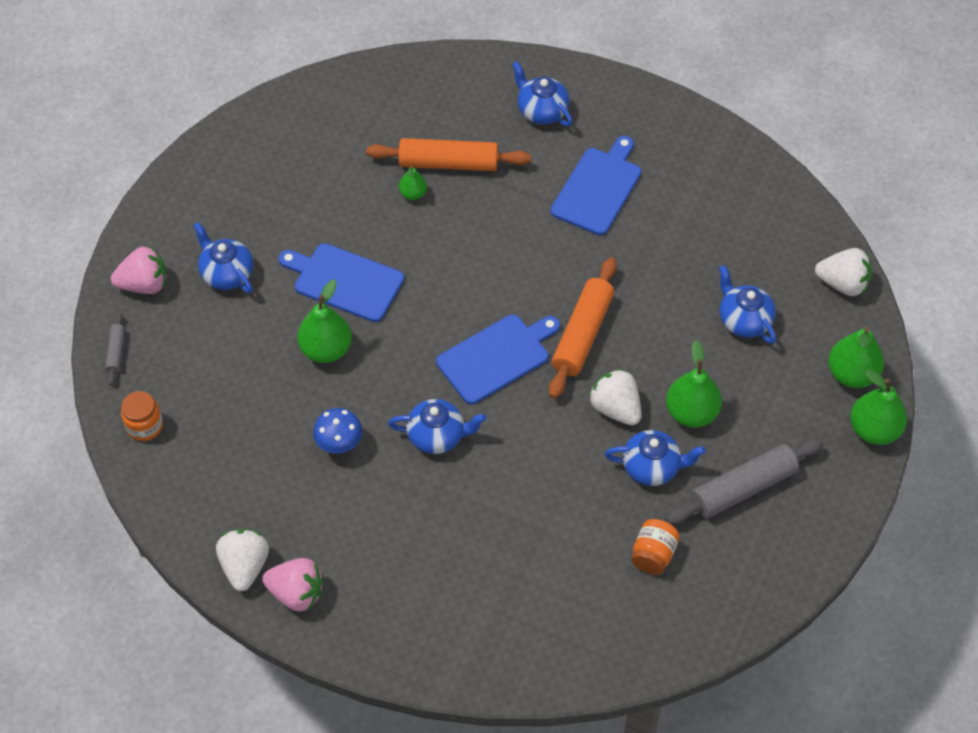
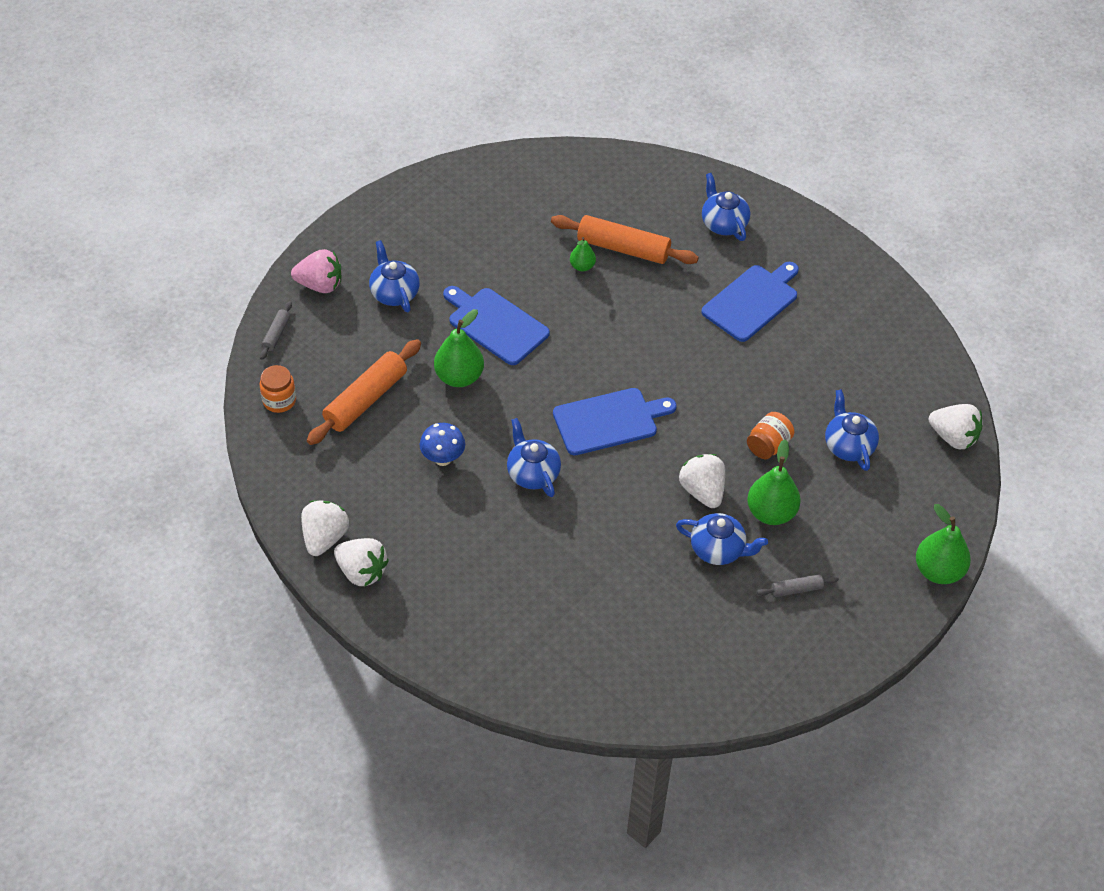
camera: 15 degrees right, 5 degrees down
(296, 593) = (361, 572): pink strawberry -> white strawberry
(437, 435) = (532, 473): blue teapot -> blue teapot turned 135 degrees counterclockwise
(582, 334) = (694, 421): orange rolling pin -> orange rolling pin (366, 400)
(653, 555) = (693, 624): orange jar -> orange jar (768, 445)
(743, 488) = (797, 589): grey rolling pin -> grey rolling pin, size x0.48
(851, 374) = (934, 517): green pear -> none

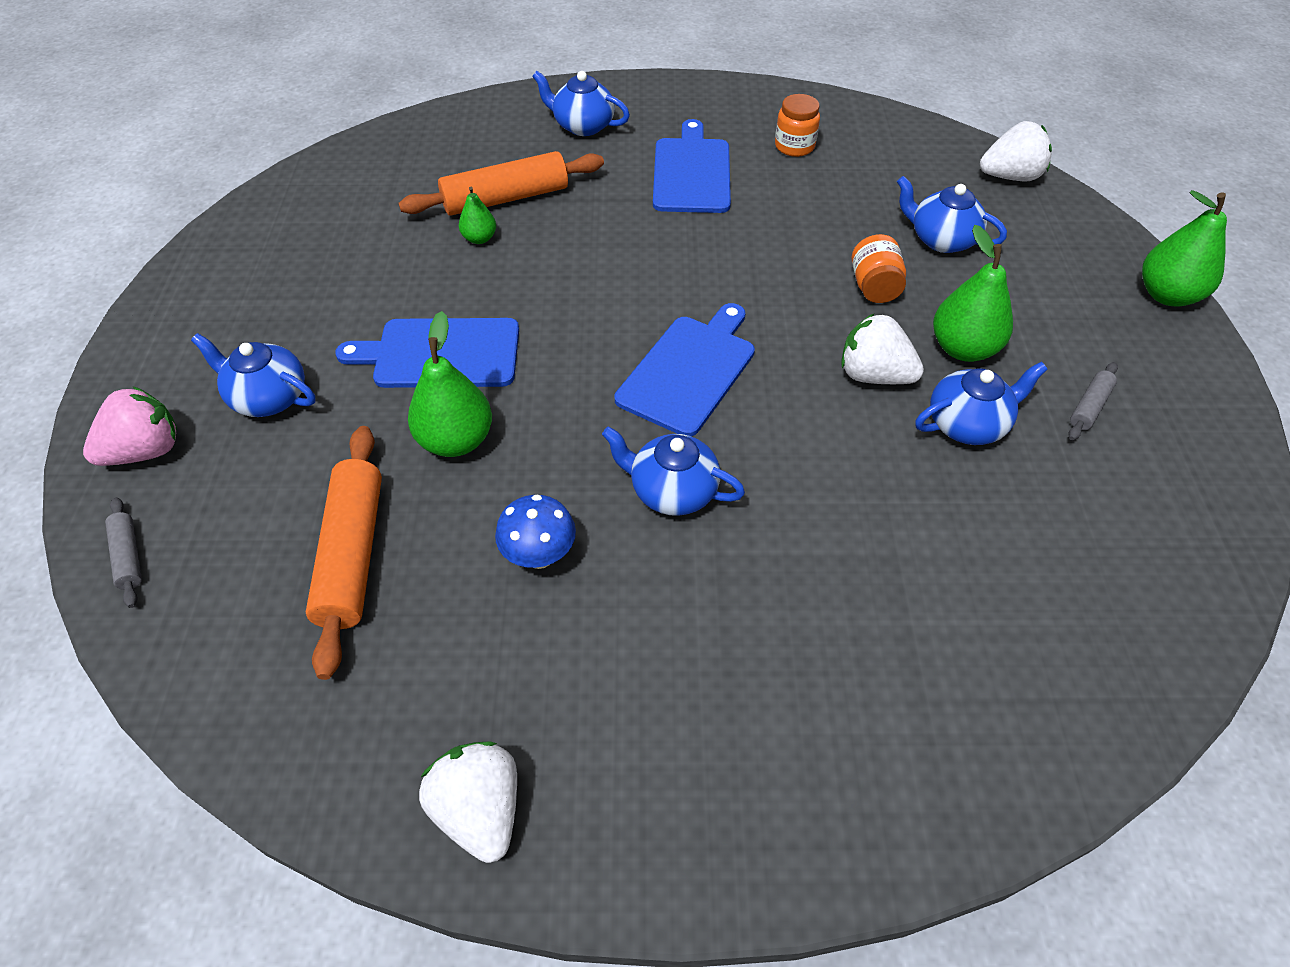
camera: 40 degrees left, 0 degrees up
(279, 400) = (213, 648): orange jar -> orange jar (794, 146)
(361, 572) = (590, 817): white strawberry -> none

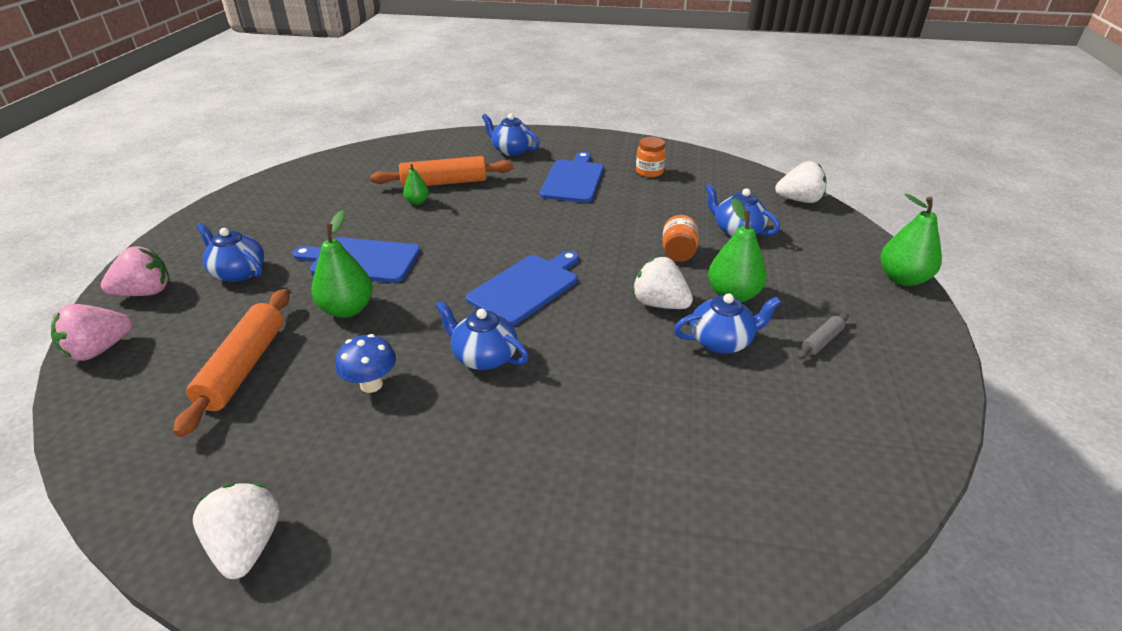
camera: 10 degrees right, 15 degrees down
(129, 556) = (99, 350): grey rolling pin -> pink strawberry

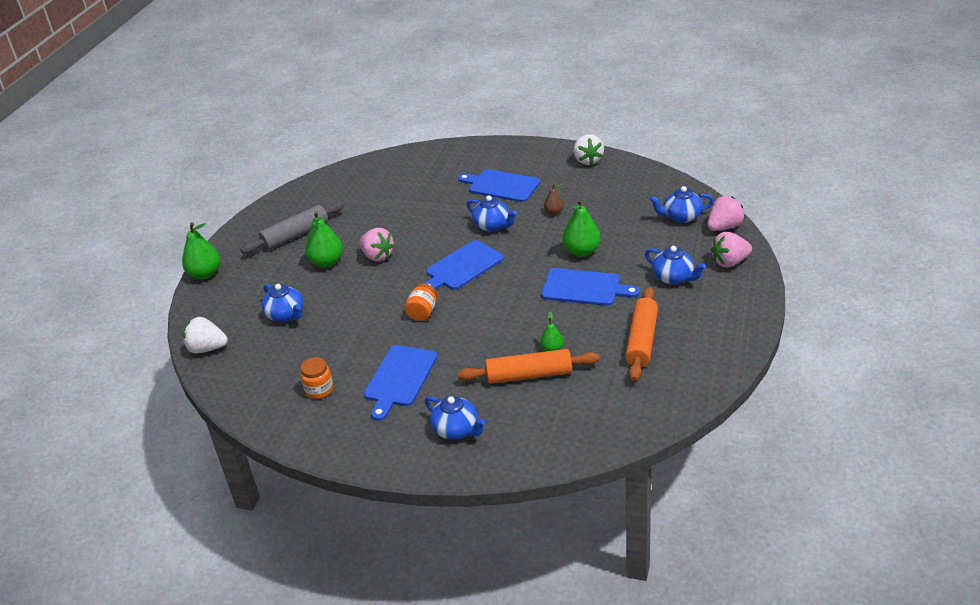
camera: 170 degrees left, 0 degrees up
(244, 367) = (629, 219): orange rolling pin -> orange rolling pin (641, 340)
(371, 384) = (554, 212): blue mushroom -> brown pear
(466, 457) = (501, 186): none -> blue cutting board
(659, 304) = (377, 256): white strawberry -> pink strawberry
(678, 253) = (344, 294): orange jar -> orange jar (422, 312)
(721, 341) = (353, 235): blue teapot -> blue teapot (681, 217)
(821, 341) = (295, 235): grey rolling pin -> grey rolling pin, size x2.08

